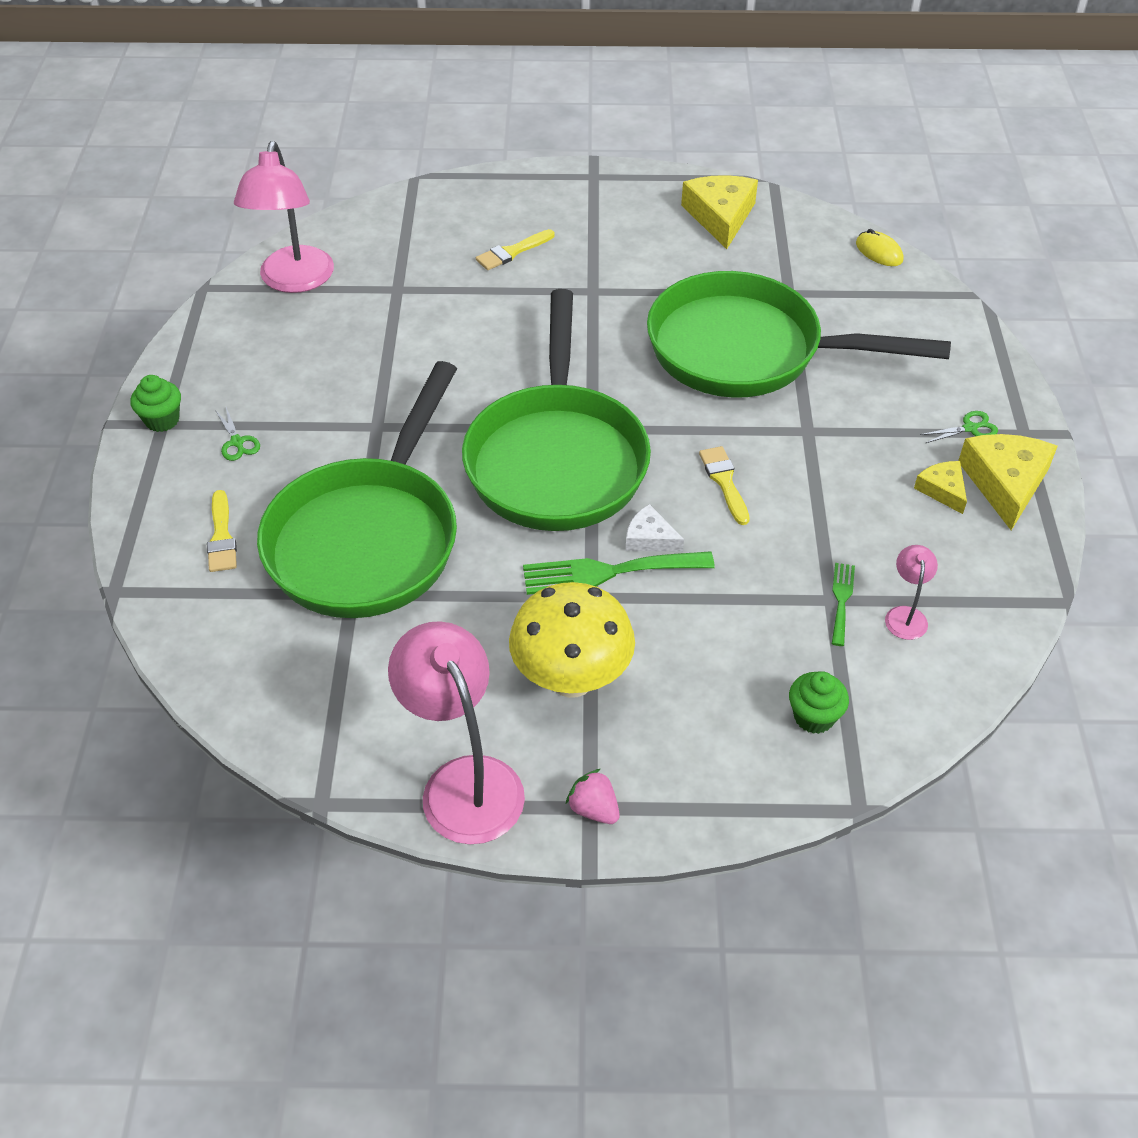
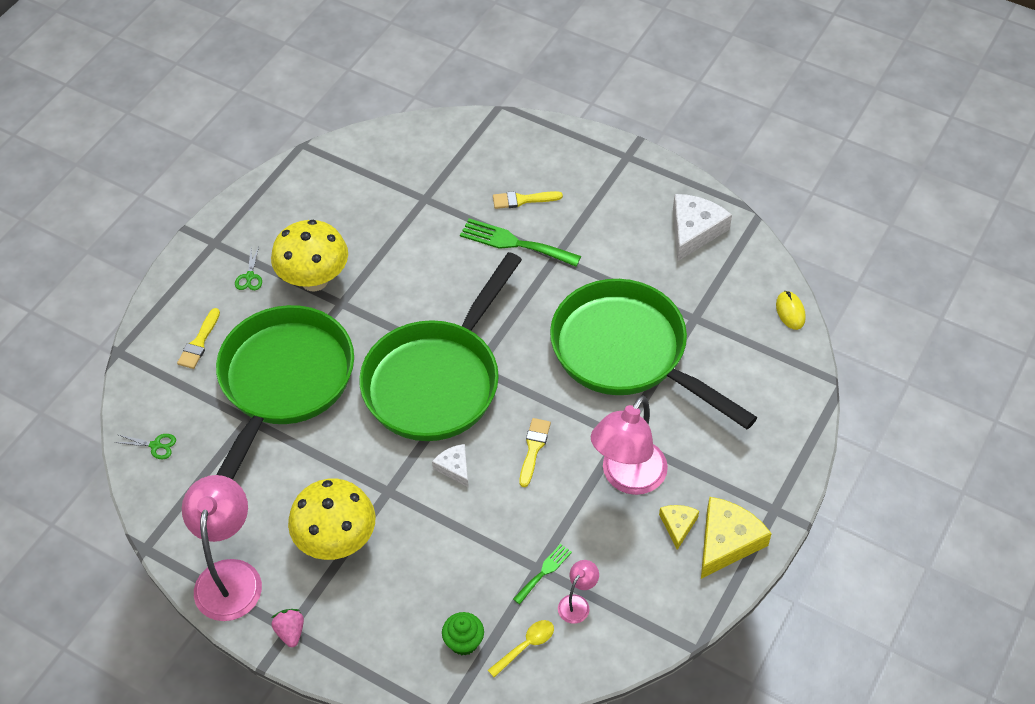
camera: 30 degrees right, 5 degrees up
(162, 420) = (216, 240): green cupcake -> none
(294, 281) = (362, 163): pink lamp -> pink lamp (627, 478)
(324, 415) = (314, 280): none -> yellow mushroom
(368, 538) = (283, 384): green pan -> green pan turned 150 degrees clockwise
(608, 572) = (411, 479): green fork -> green fork (514, 243)
(720, 216) = (694, 230): yellow cheese -> white cheese
(887, 687) = (525, 646): none -> yellow spoon
(970, 428) = (738, 487): green scissors -> green scissors (156, 445)

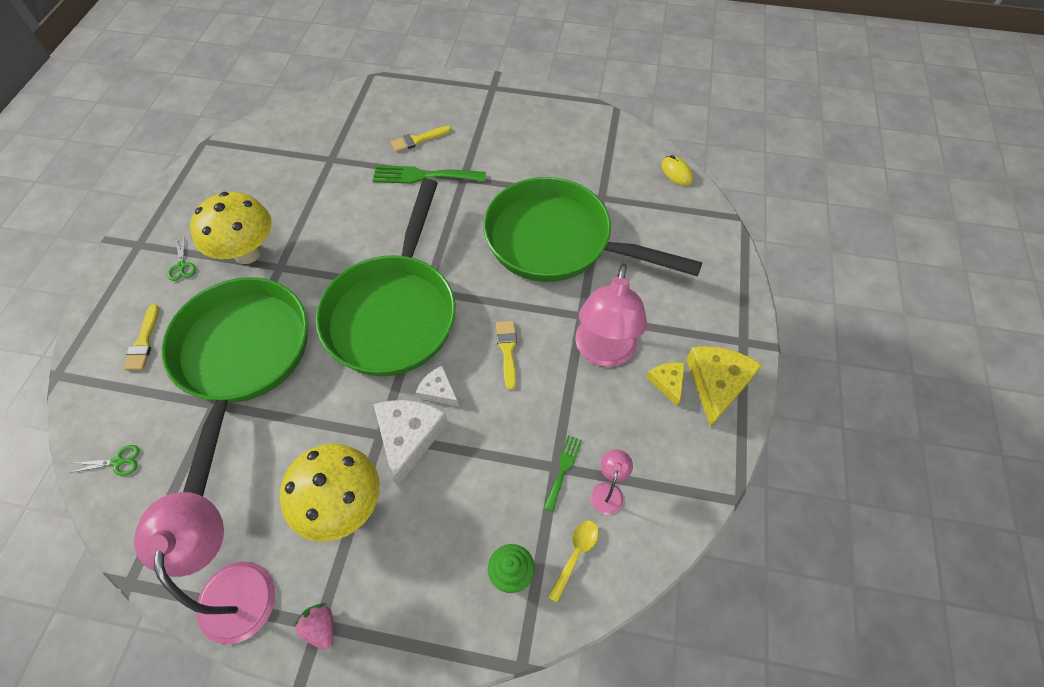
camera: 20 degrees left, 5 degrees up
(694, 230) = (571, 130): white cheese -> white cheese (409, 437)

